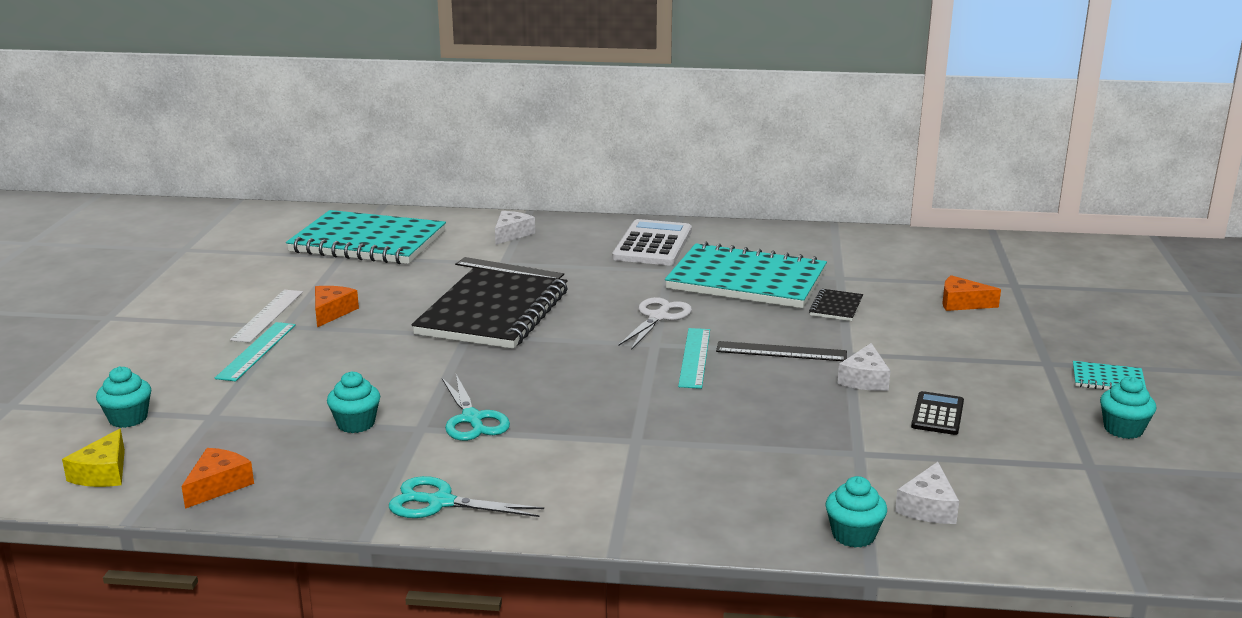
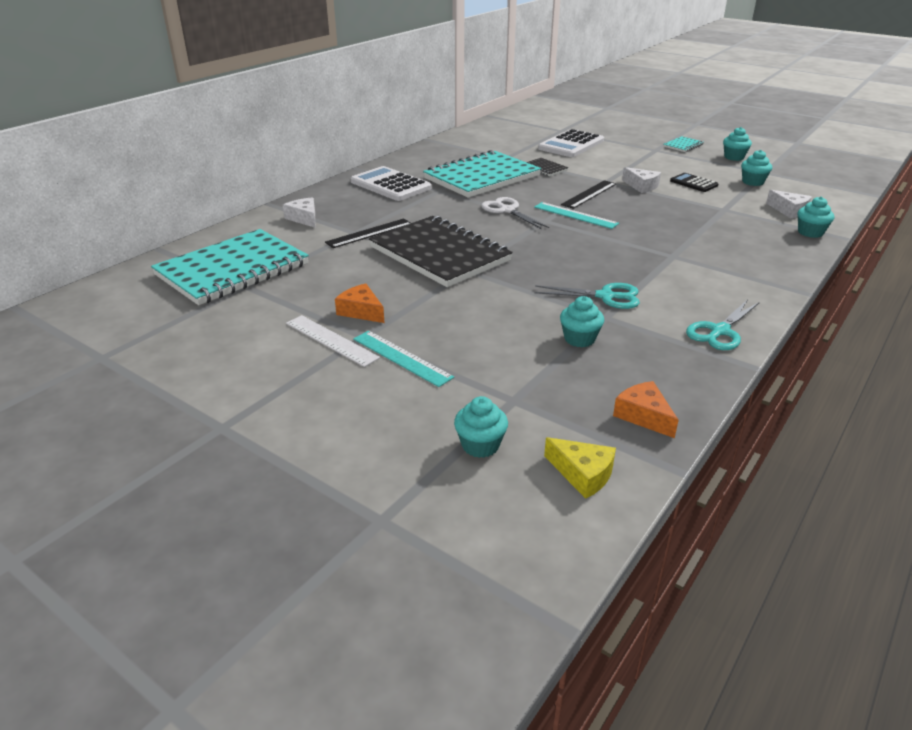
camera: 60 degrees left, 10 degrees up
(962, 303) = (571, 145): orange cheese -> white calculator
(1020, 461) = (752, 182): none -> turquoise cupcake

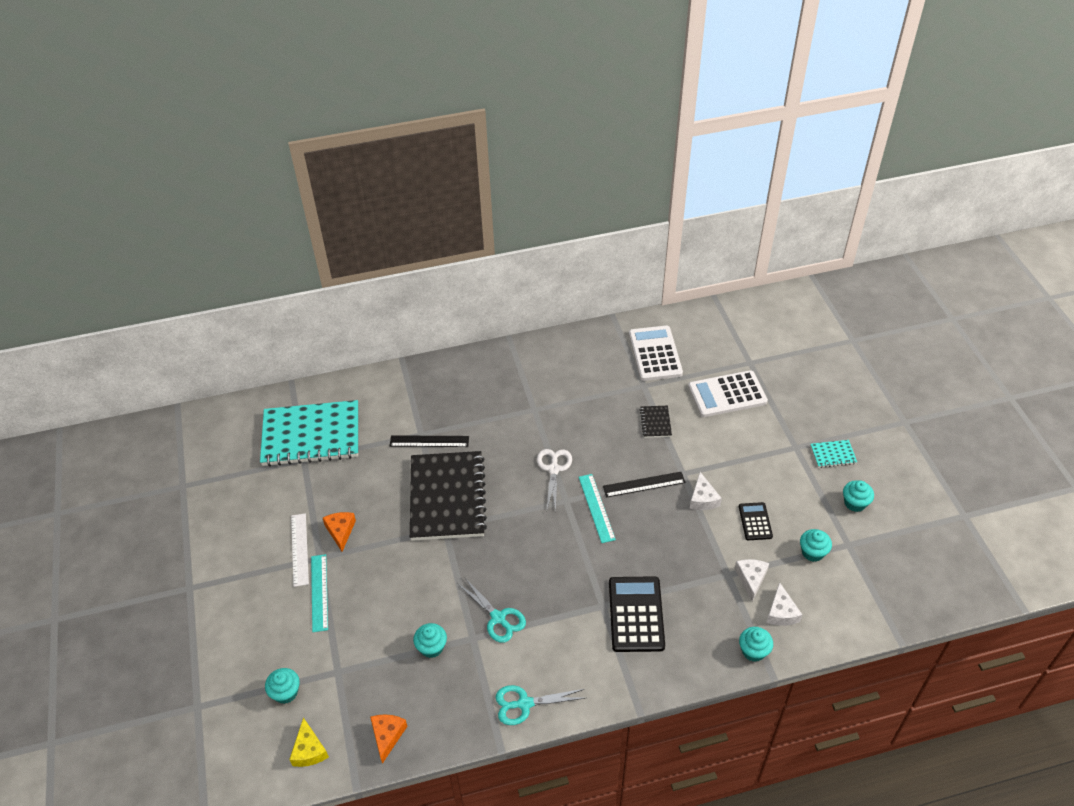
camera: 40 degrees right, 15 degrees up
(304, 218) = (406, 394): white cheese -> white cheese (751, 579)
(390, 185) = (508, 379): white calculator -> white calculator (655, 354)
(482, 177) = (588, 407): turquoise notebook -> none
(704, 249) = (636, 614): none -> black calculator

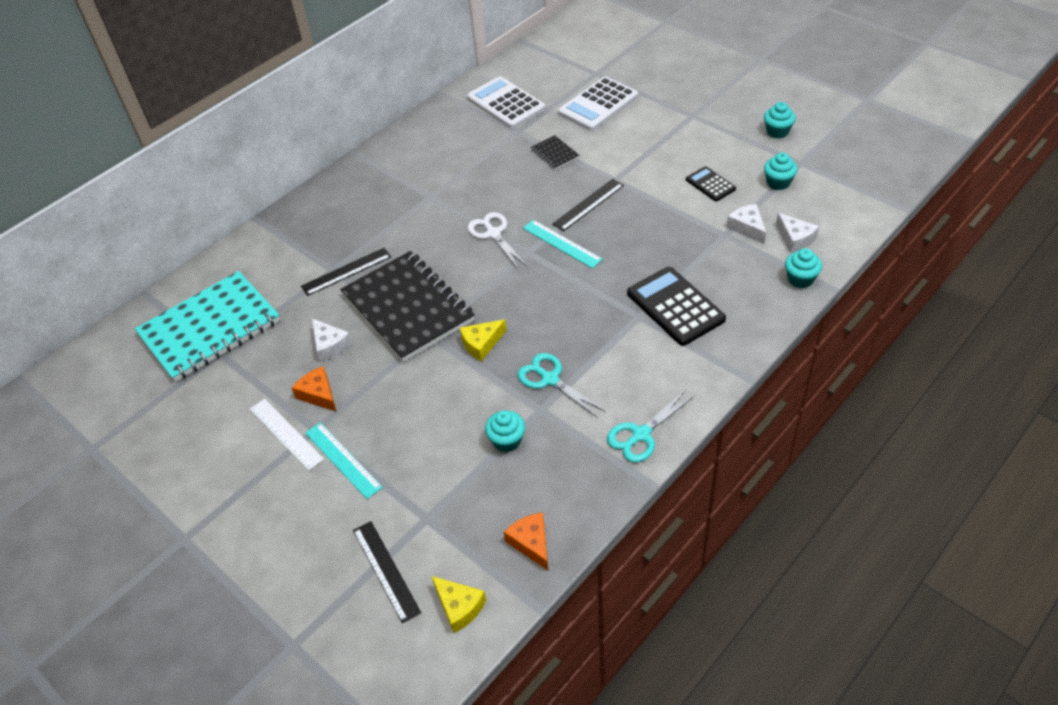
camera: 30 degrees left, 0 degrees up
(286, 692) = (386, 570): turquoise cupcake -> black ruler
(474, 558) = (481, 344): none -> yellow cheese
(498, 618) = (550, 379): turquoise scissors -> turquoise scissors turned 150 degrees counterclockwise
(703, 499) = (650, 190): white cheese -> white cheese (330, 345)
(833, 455) = (727, 106): turquoise notebook -> none

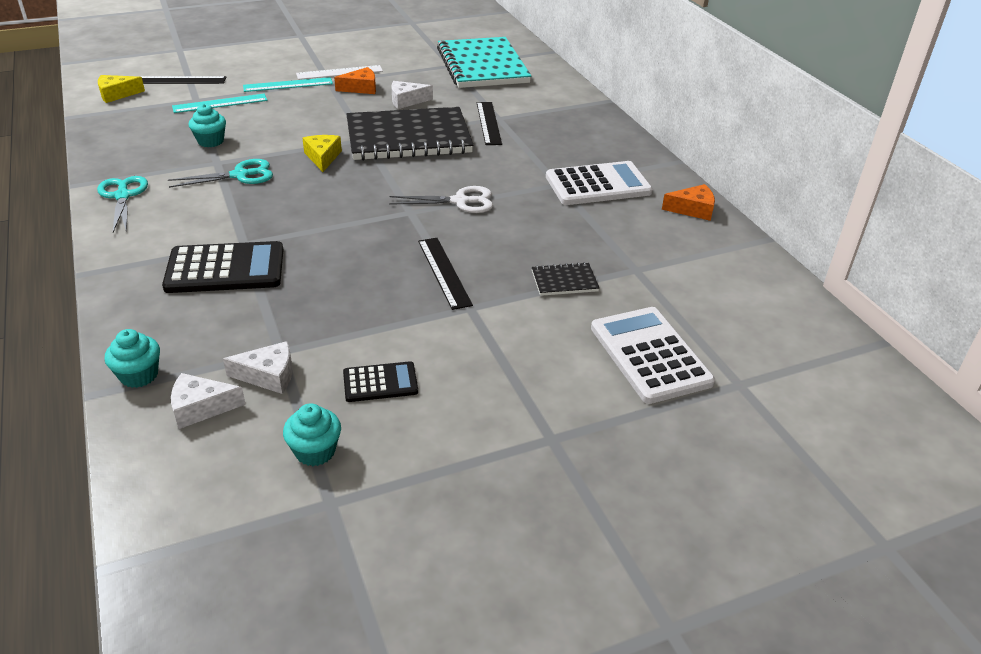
camera: 110 degrees right, 10 degrees down
(506, 103) = (708, 279): white calculator -> white calculator (598, 185)
(531, 543) = (116, 127): orange cheese -> orange cheese (692, 209)
(562, 243) = (400, 234): turquoise ruler -> turquoise ruler (220, 103)
(777, 131) = (428, 519): turquoise cupcake -> none

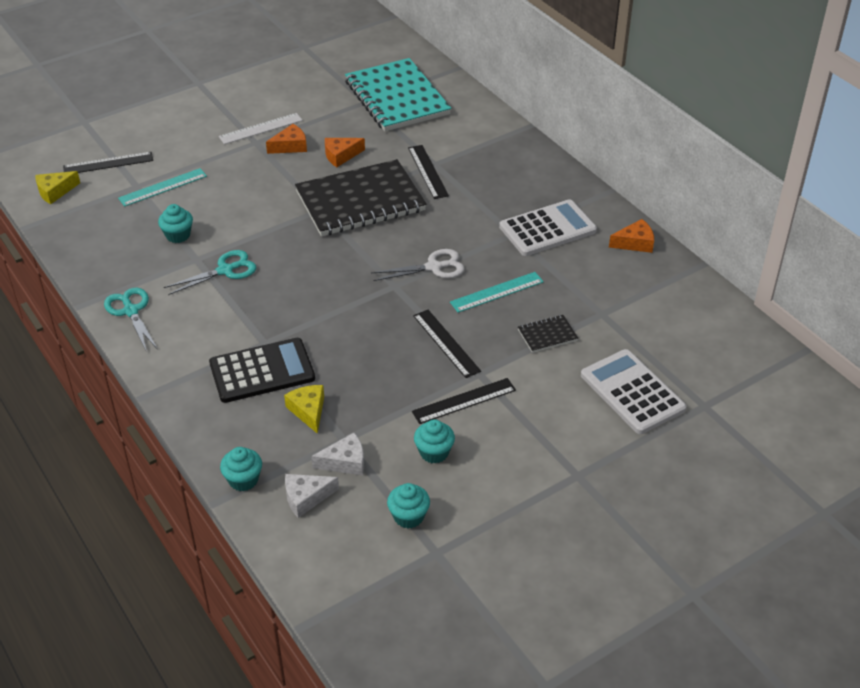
camera: 10 degrees left, 5 degrees up
(288, 85) = (217, 153): turquoise ruler -> turquoise ruler (497, 292)
(322, 157) = (291, 238): yellow cheese -> yellow cheese (308, 411)
(380, 382) = (434, 452): black calculator -> turquoise cupcake
(406, 101) = (341, 156): white cheese -> orange cheese
(440, 333) = (464, 401): none -> black ruler

